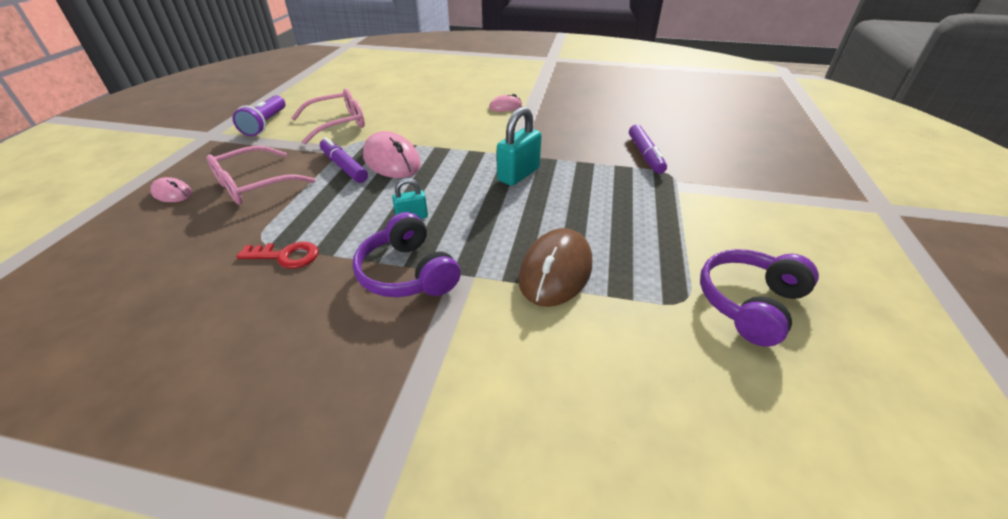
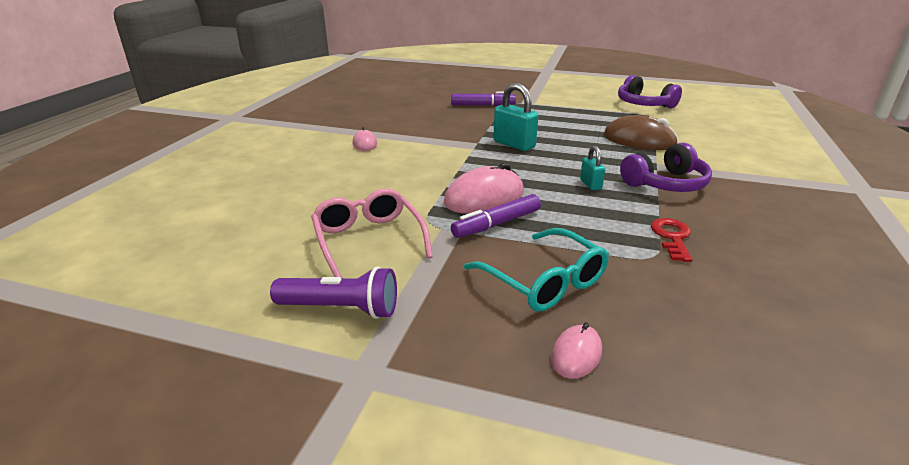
camera: 85 degrees left, 10 degrees down
(255, 184) = (543, 281): pink glasses -> turquoise glasses

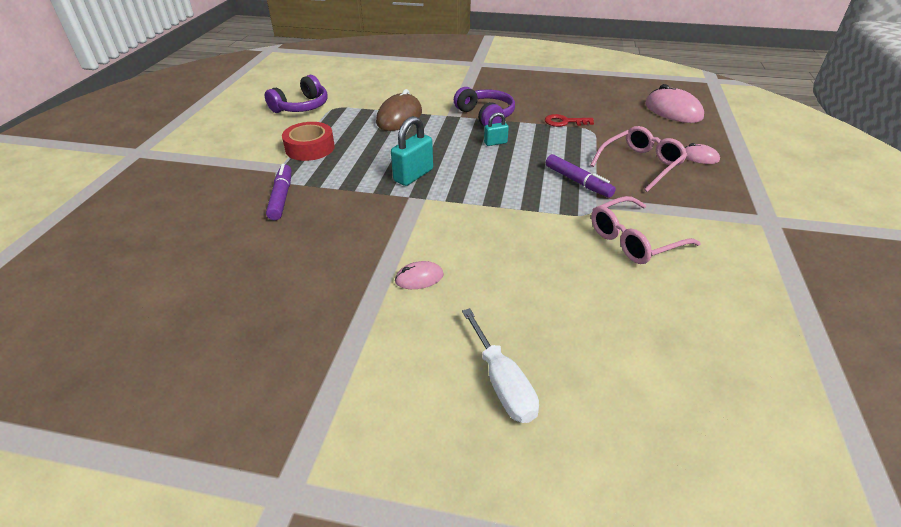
camera: 95 degrees left, 10 degrees up
(245, 163) = (502, 383): none -> white screwdriver
(341, 309) = (725, 238): purple flashlight -> none
(484, 198) = (536, 188): pink mouse -> pink mouse (673, 111)
(543, 281) = (640, 164): turquoise glasses -> pink glasses
(561, 110) = (310, 148): none -> red tape

